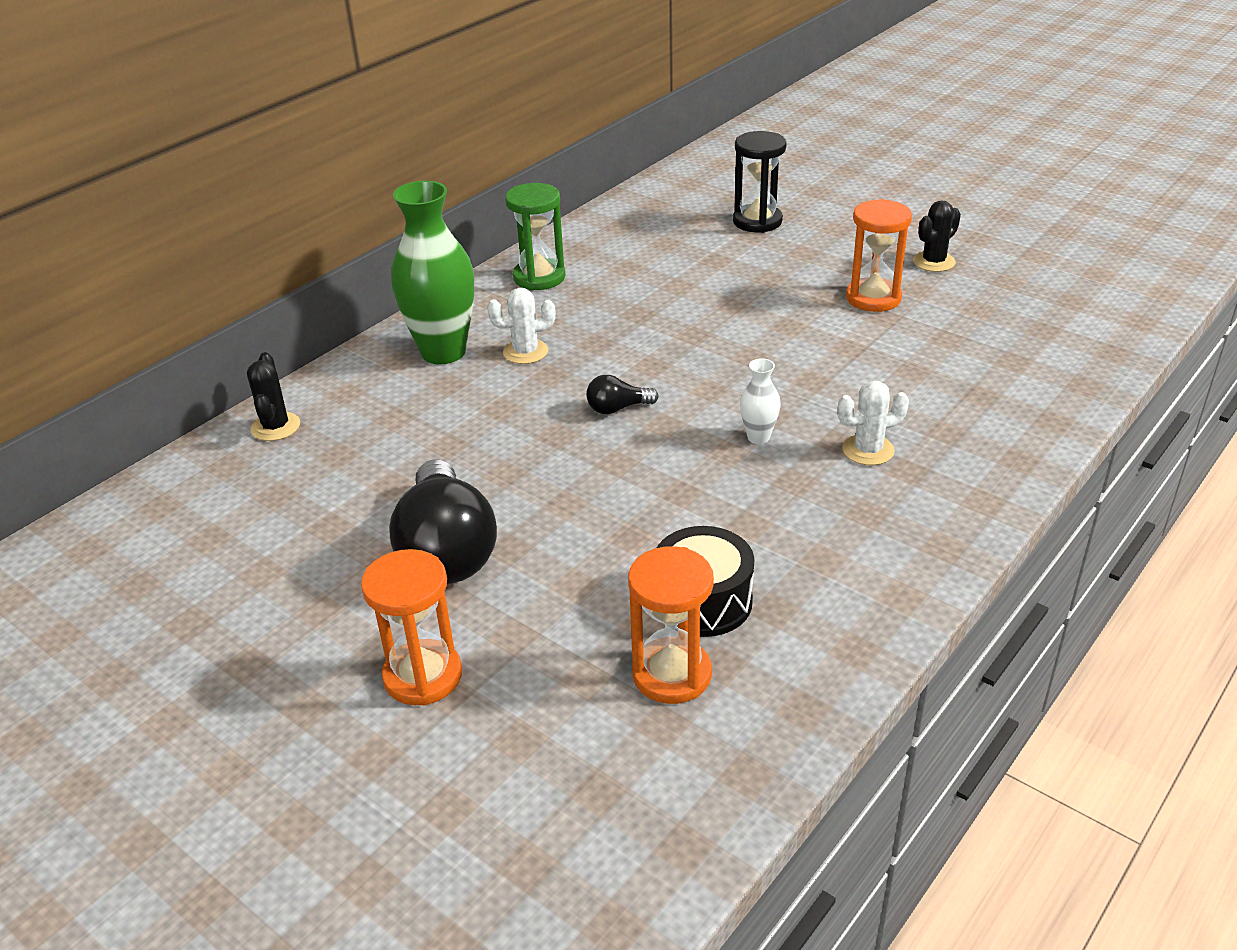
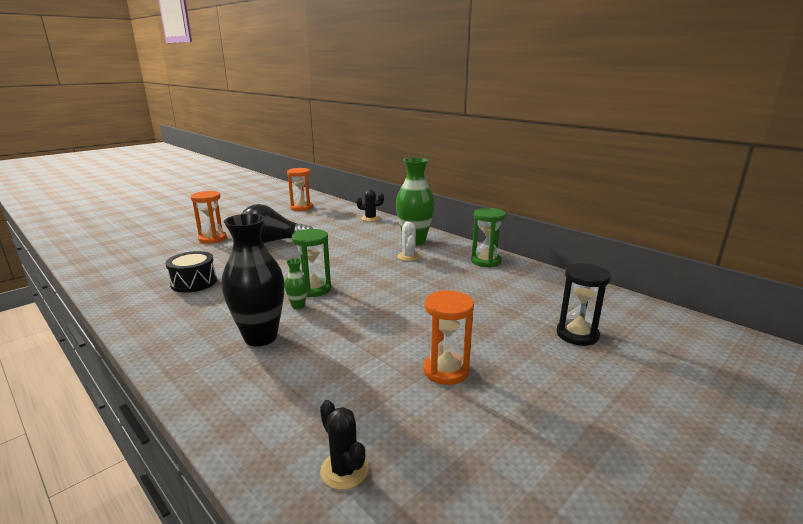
camera: 95 degrees right, 15 degrees down
(617, 408) = (347, 274): black light bulb -> none
(671, 674) = (162, 274): orange hourglass -> orange hourglass (301, 208)
(692, 433) = (314, 289): none -> green hourglass
(758, 437) = (298, 306): white vase -> green vase
(868, 450) = (261, 337): white cactus -> black vase
(934, 262) = (511, 419): black cactus -> black cactus (344, 470)

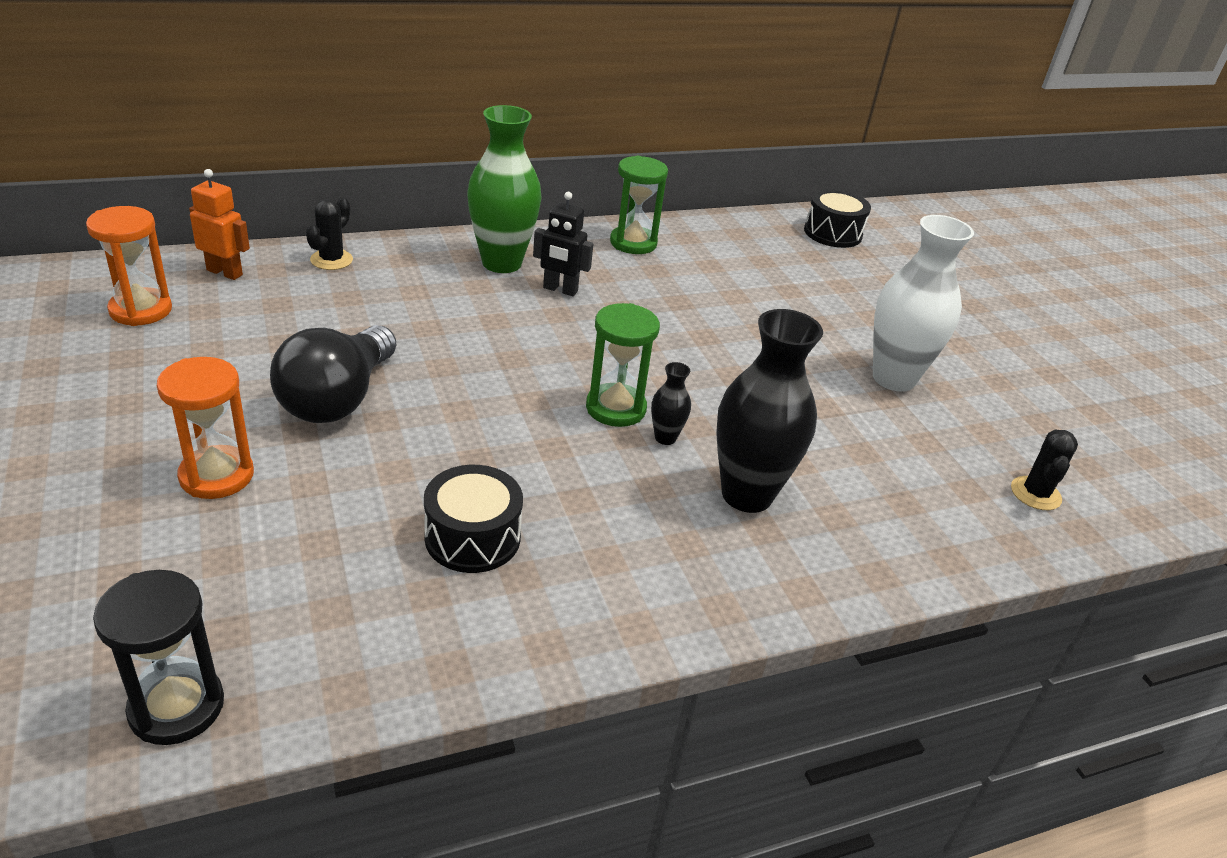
camera: 70 degrees left, 15 degrees up
(298, 306) = (665, 438): green vase -> black vase
(339, 209) = (225, 272): none -> orange robot
(344, 470) = (1035, 493): black cactus -> black cactus turned 60 degrees counterclockwise
(408, 256) = (560, 290): white cactus -> black robot
(446, 371) = (893, 378): orange hourglass -> white vase
(577, 335) = (858, 276): black hourglass -> black hourglass (177, 707)
(625, 314) = (832, 233): none -> black drum

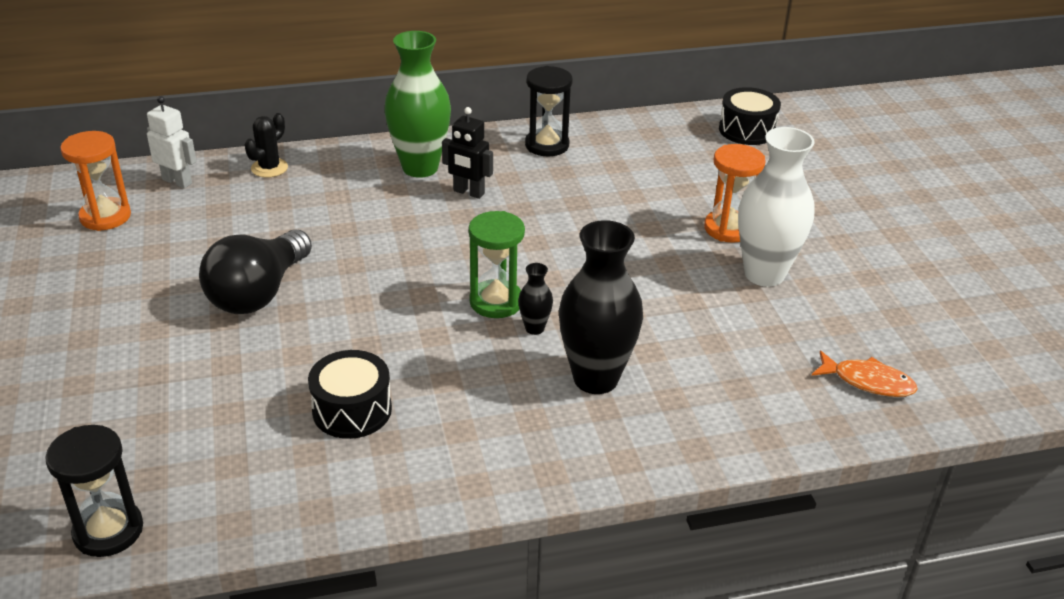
camera: 10 degrees right, 0 degrees up
(217, 475) = (154, 357): orange hourglass -> orange hourglass (728, 229)
(225, 272) = (177, 181): orange robot -> white robot
(633, 243) = (547, 145): green hourglass -> black hourglass
(1035, 493) = (868, 381): black cactus -> orange fish

